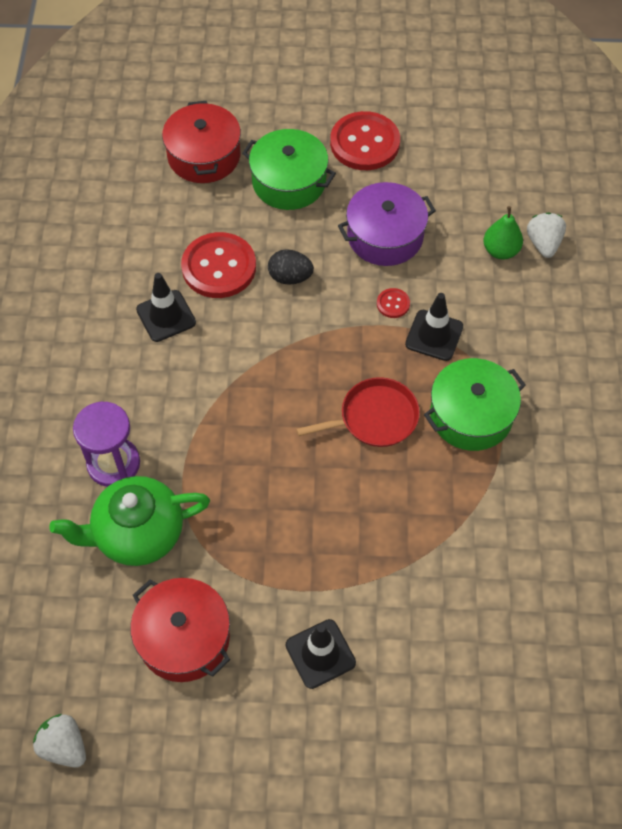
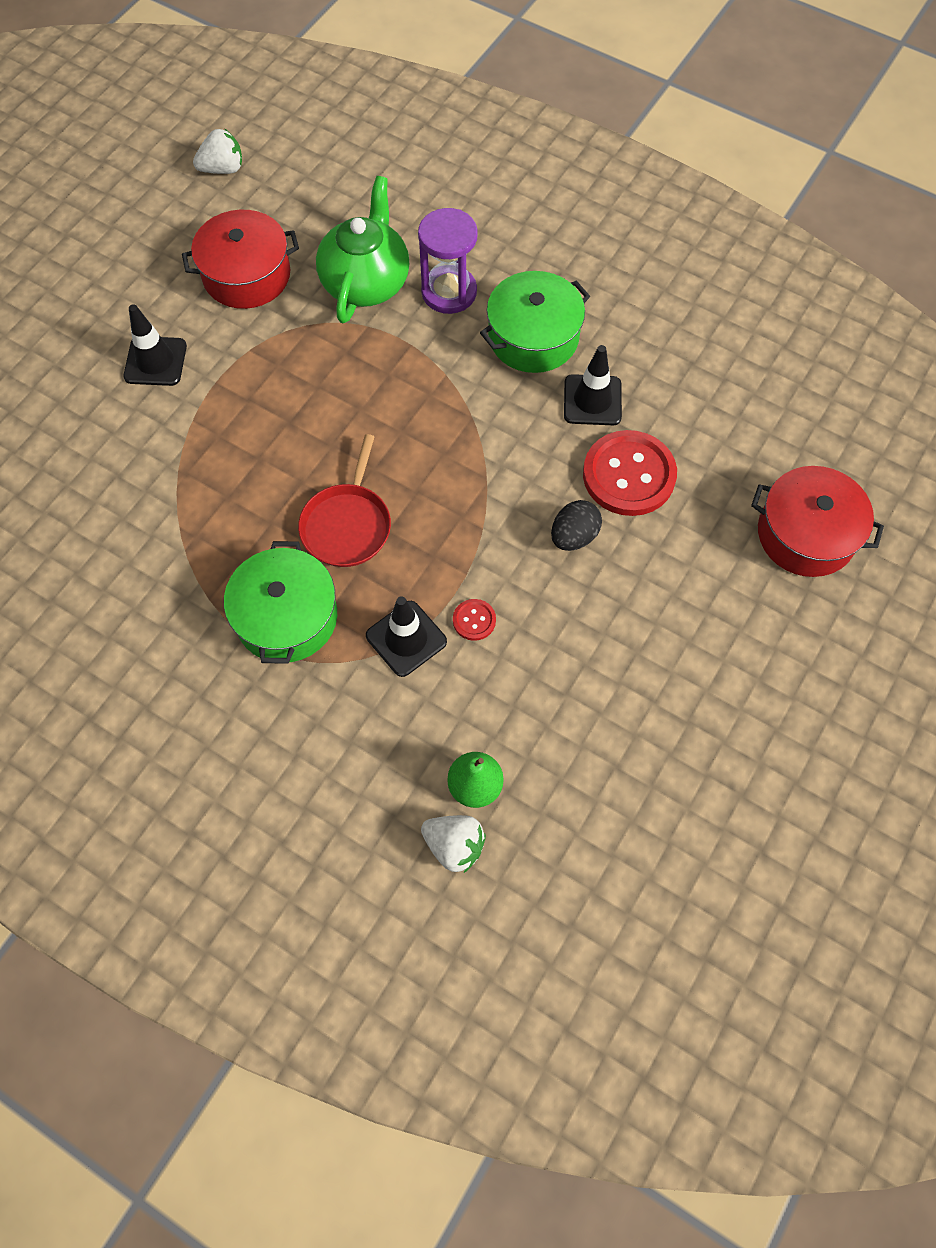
camera: 120 degrees right, 5 degrees up
(289, 182) = (716, 604): green pot -> green pot (533, 337)
(364, 143) = (736, 725): red button -> none
(385, 236) = (574, 666): purple pot -> none

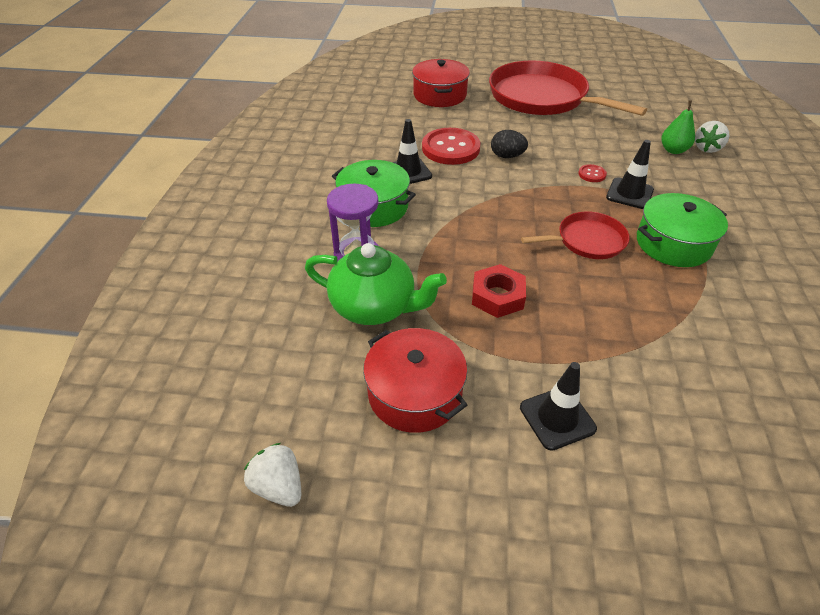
camera: 115 degrees left, 20 degrees down
(316, 388) = (497, 296): none -> red nut
(366, 282) = (374, 307): green teapot -> green teapot turned 150 degrees counterclockwise
(454, 846) = (707, 148): white strawberry -> white strawberry turned 150 degrees counterclockwise
(733, 691) = (542, 98): none -> red pan

